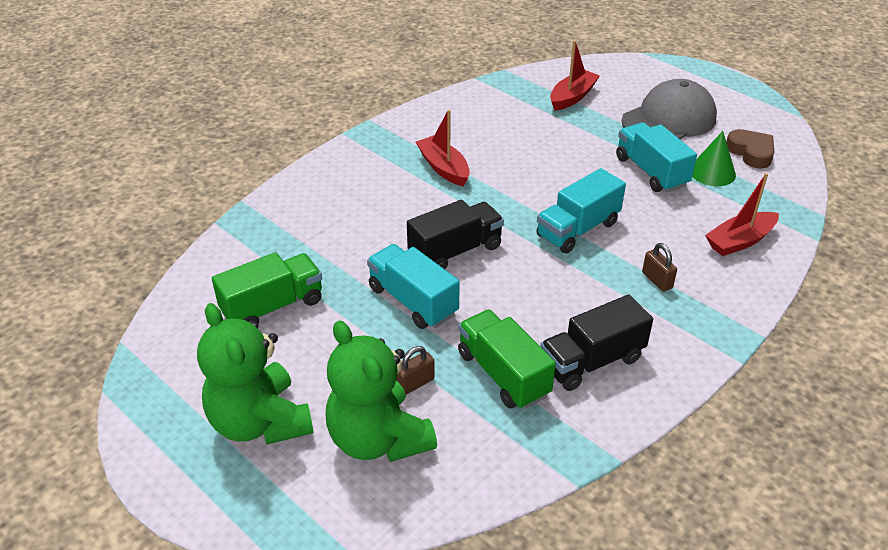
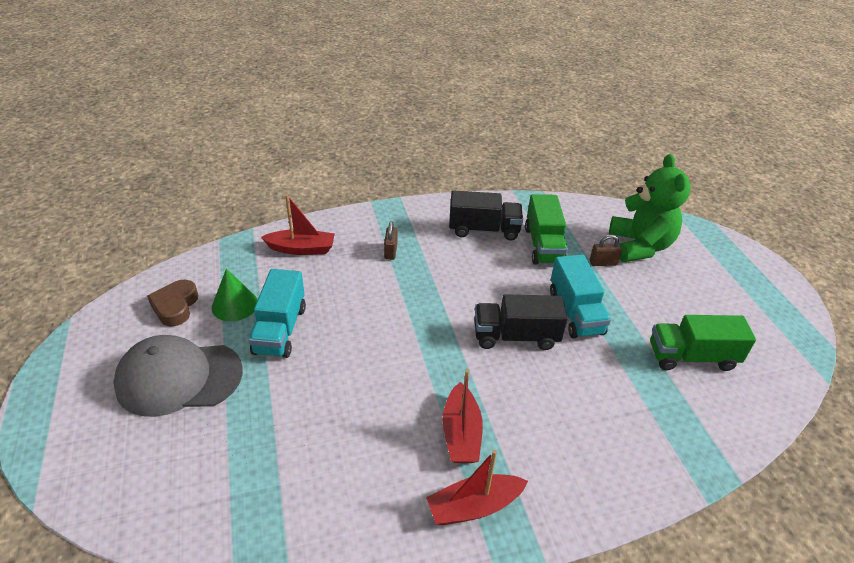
camera: 150 degrees left, 0 degrees up
(260, 422) = (714, 283): green teddy bear -> none
(572, 97) = (222, 469): red boat -> red boat (474, 506)
(577, 229) = (402, 309): turquoise truck -> none

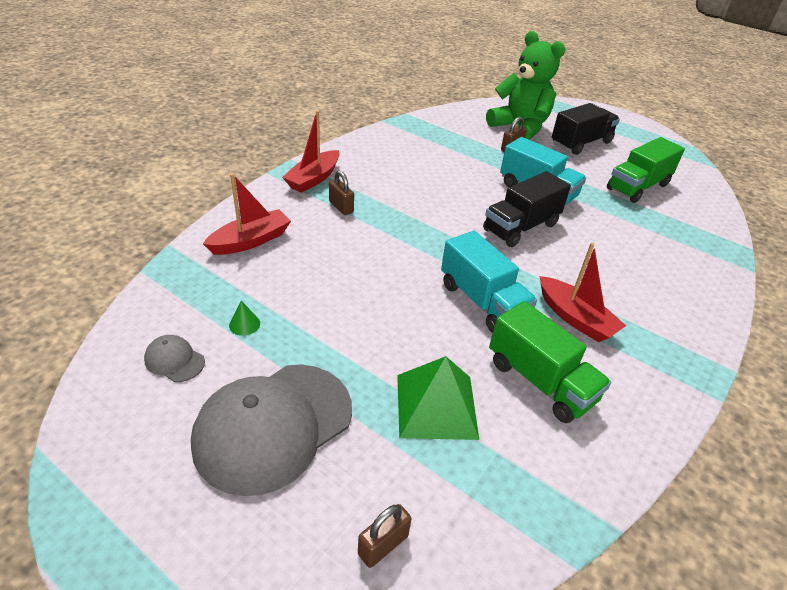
camera: 40 degrees left, 0 degrees up
(152, 486) = (383, 545): none -> brown padlock
(175, 306) = (174, 360): brown heart -> grey cap
(234, 305) = (244, 324): green cone -> green cone, size x0.52
(280, 330) = (323, 322): turquoise truck -> turquoise truck (482, 301)
(280, 428) = (436, 405): none -> green pyramid
(474, 506) = (649, 364): red boat -> red boat (314, 179)
(484, 230) = (397, 159): black truck -> black truck (581, 143)
(543, 245) = (456, 153): green truck -> green truck (540, 381)

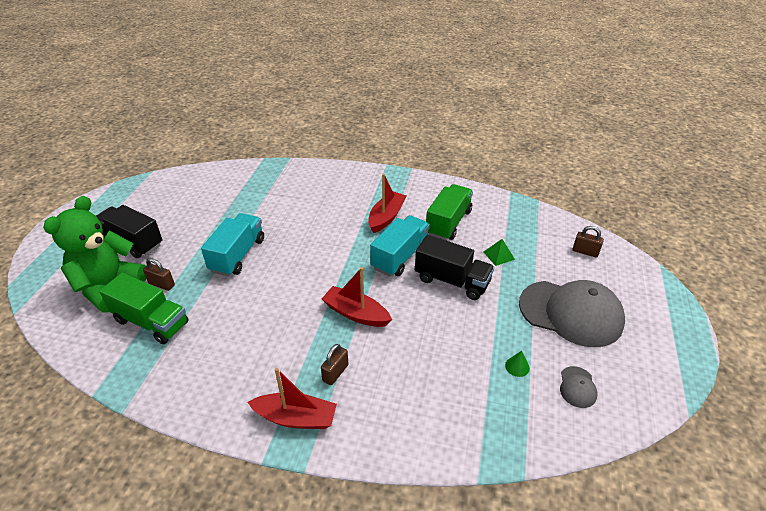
camera: 110 degrees left, 0 degrees up
(250, 241) = (428, 416): red boat -> red boat (356, 314)
(436, 405) = (498, 255): green pyramid -> green pyramid, size x0.51
(521, 227) = (299, 255): black truck -> black truck (452, 281)
(637, 187) = (203, 205): green truck -> green truck (151, 322)

